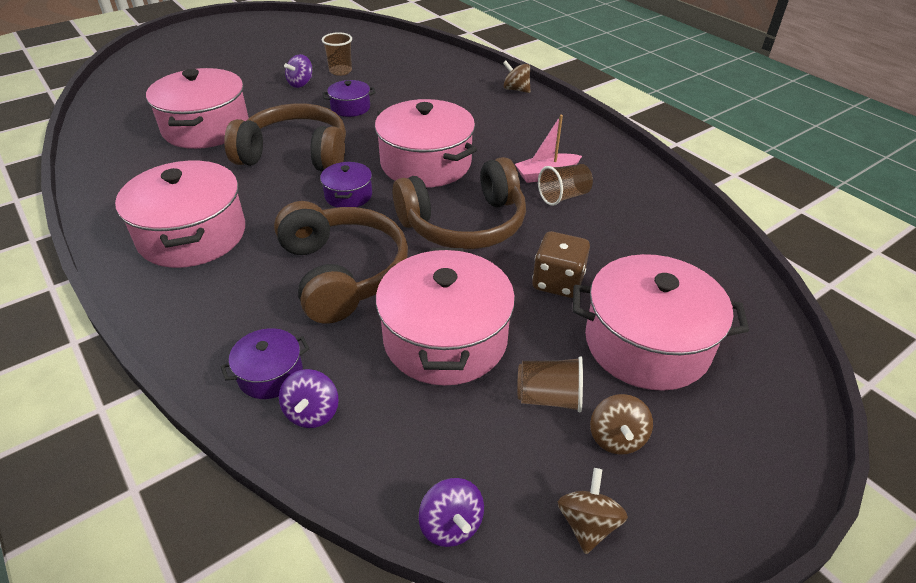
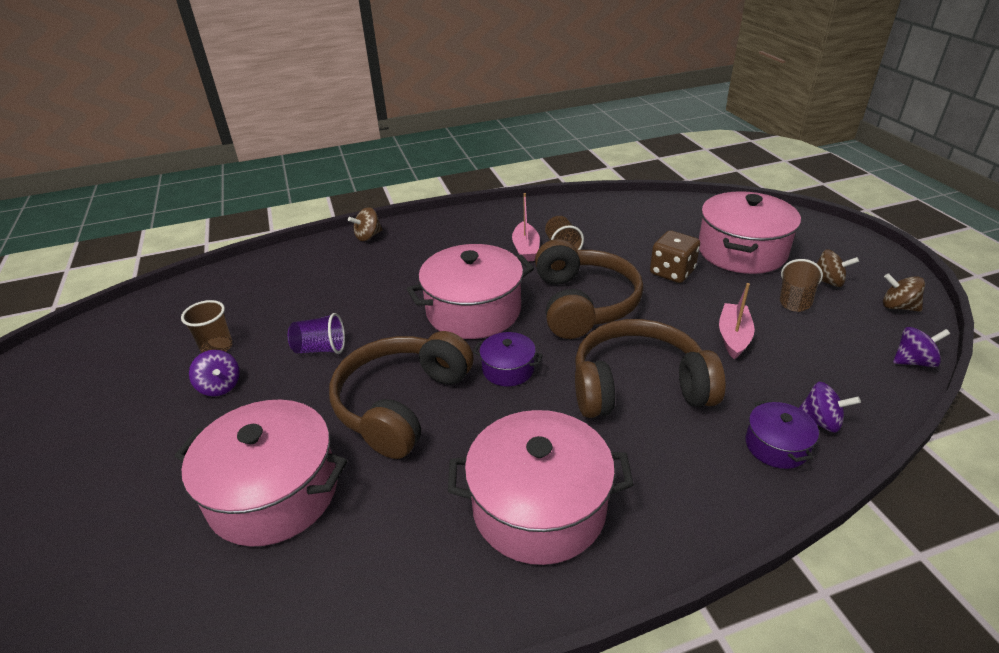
camera: 70 degrees left, 5 degrees down
(350, 108) = (320, 349): purple pot -> purple cup
(445, 339) = (733, 337): pink pot -> pink boat

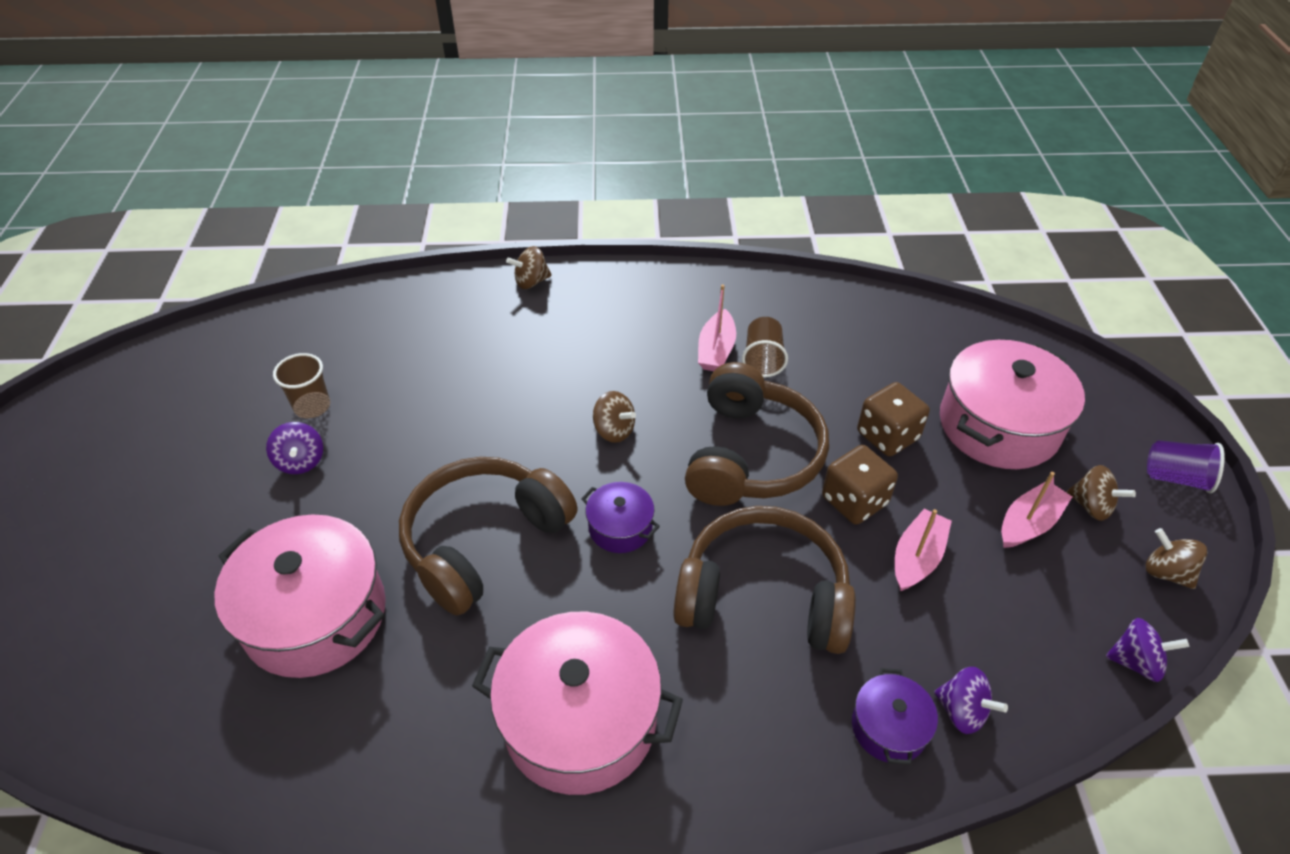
camera: 15 degrees right, 10 degrees up
(320, 349) = (421, 439): purple cup -> purple cup (1175, 477)
(473, 310) = (614, 430): pink pot -> brown spinning top
(671, 314) = (854, 501): none -> brown dice
(794, 300) = (1028, 523): brown cup -> pink boat

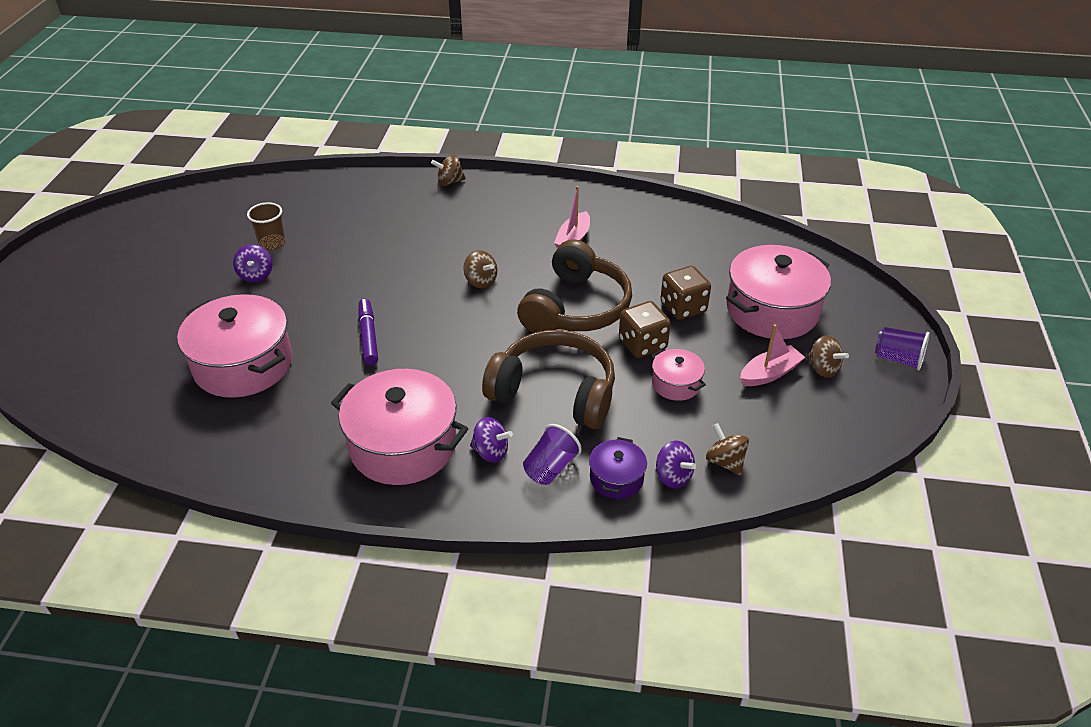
camera: 10 degrees right, 5 degrees down
(484, 541) = (368, 336): brown headphones -> purple marker
(620, 527) = (466, 340): purple pot -> none
(763, 359) = (606, 249): brown cup -> none
(795, 724) = (550, 468): none -> purple cup
(917, 558) = (676, 384): pink boat -> pink pot
(1135, 661) = (815, 465): purple spinning top -> purple spinning top (491, 452)
(1166, 572) = (863, 416): brown spinning top -> brown spinning top (725, 462)

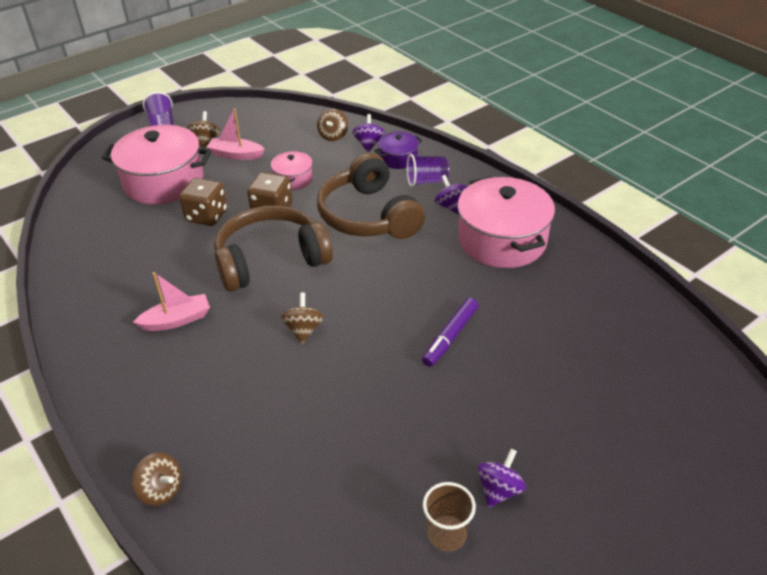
camera: 135 degrees left, 0 degrees up
(243, 364) = (579, 377): pink pot -> none

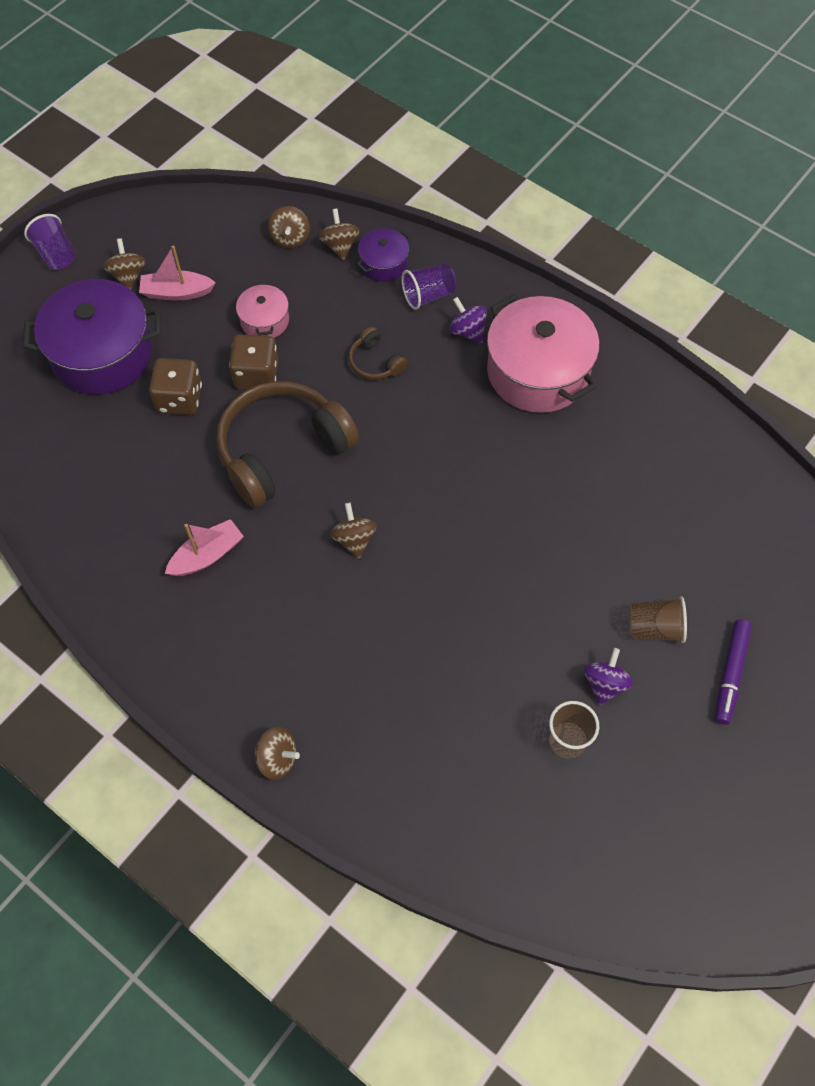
camera: 15 degrees left, 20 degrees up
(163, 181) = (102, 354): pink pot -> purple pot
(369, 144) = (340, 245): purple spinning top -> brown spinning top
(369, 215) = (375, 362): brown headphones -> brown headphones, size x0.44
(450, 336) = (513, 516): purple marker -> purple marker (730, 674)
(561, 450) = (654, 628): none -> brown cup

